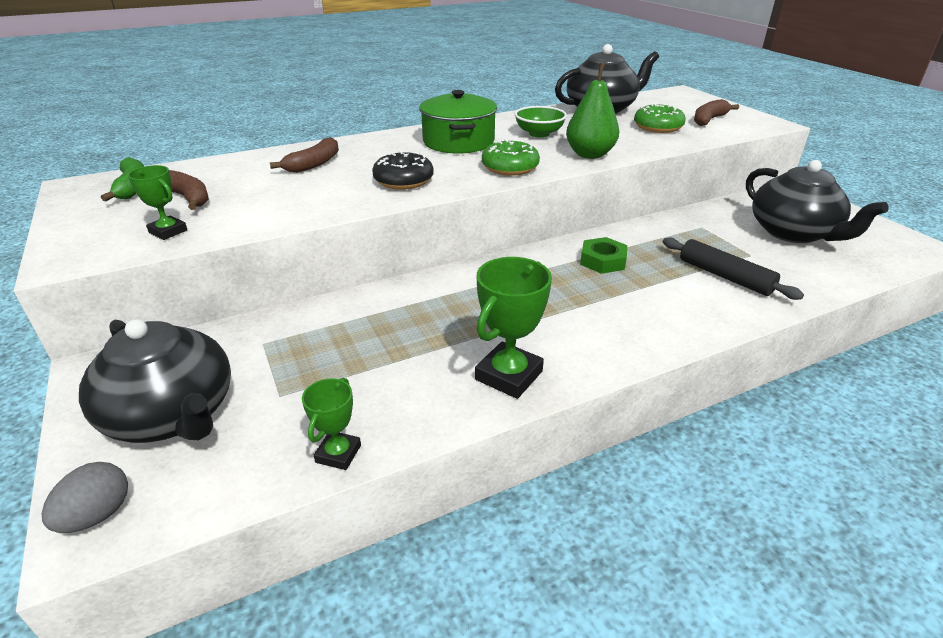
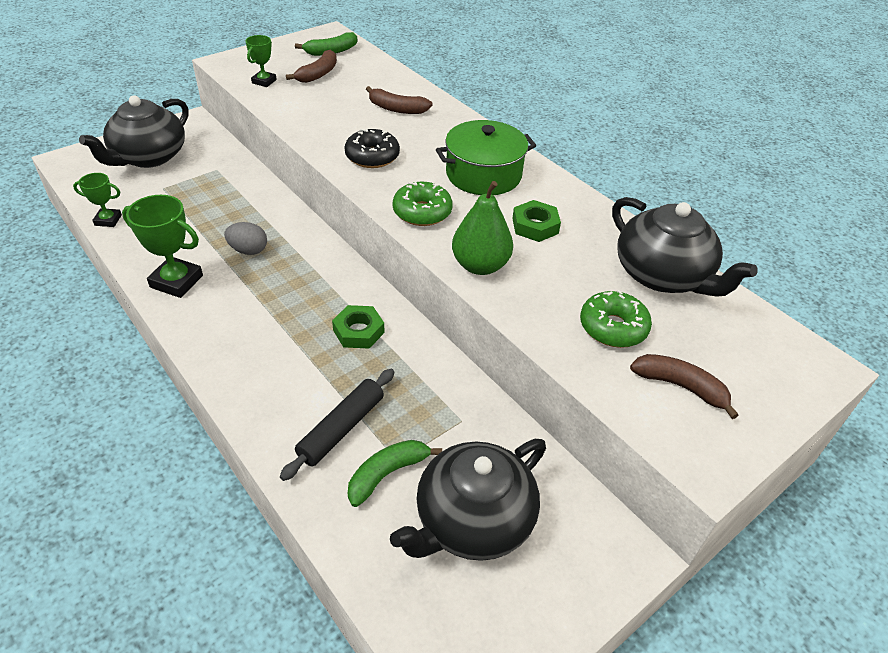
camera: 75 degrees right, 10 degrees up
(97, 515) = (78, 158): grey egg -> grey egg (248, 250)
(539, 133) = (535, 226): green bowl -> green nut
(765, 260) = (387, 474): none -> green banana

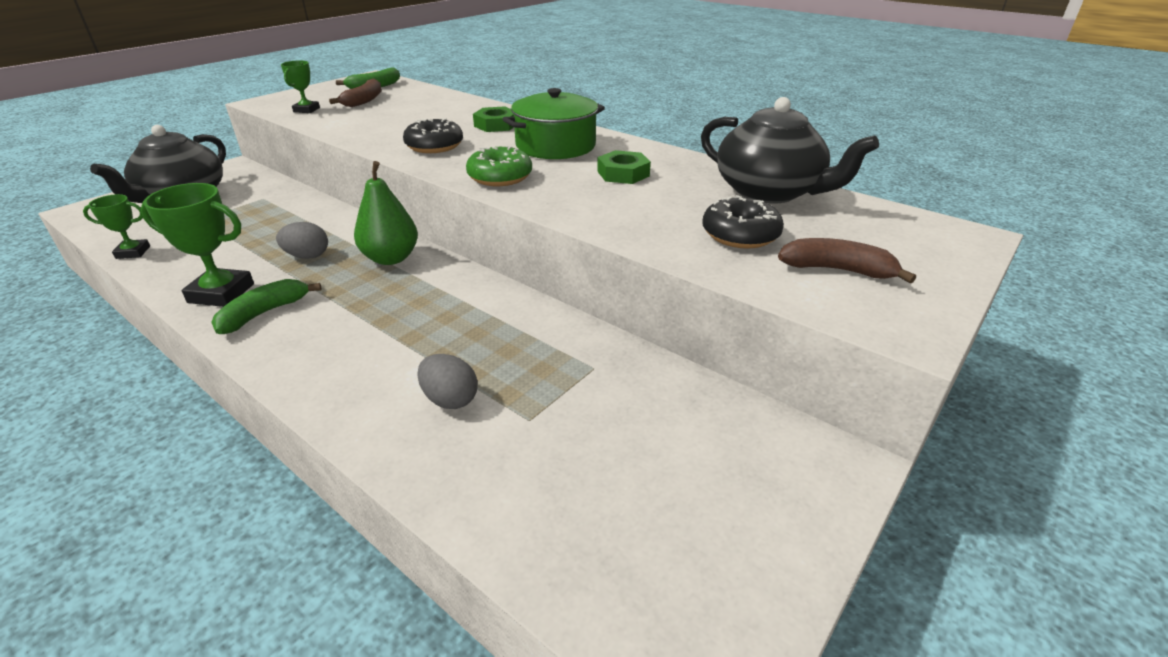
camera: 10 degrees left, 10 degrees down
(341, 428) = (450, 399): black rolling pin -> grey egg
(358, 331) = (450, 306): green nut -> green nut (496, 125)
(387, 474) = (520, 435): green banana -> green banana (264, 313)
(397, 109) = (451, 114): brown banana -> none
(472, 520) = (641, 464): black teapot -> none
(480, 265) = (577, 207): green pear -> green pear (391, 258)
(613, 327) = (740, 235): green donut -> black donut

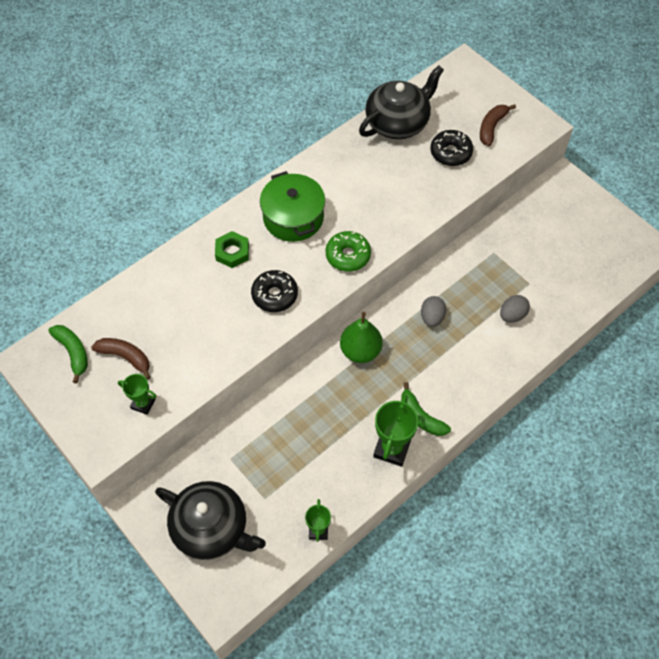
camera: 80 degrees left, 25 degrees up
(307, 256) = (347, 404): grey egg -> grey egg (432, 318)
(623, 173) = (355, 187): green nut -> none

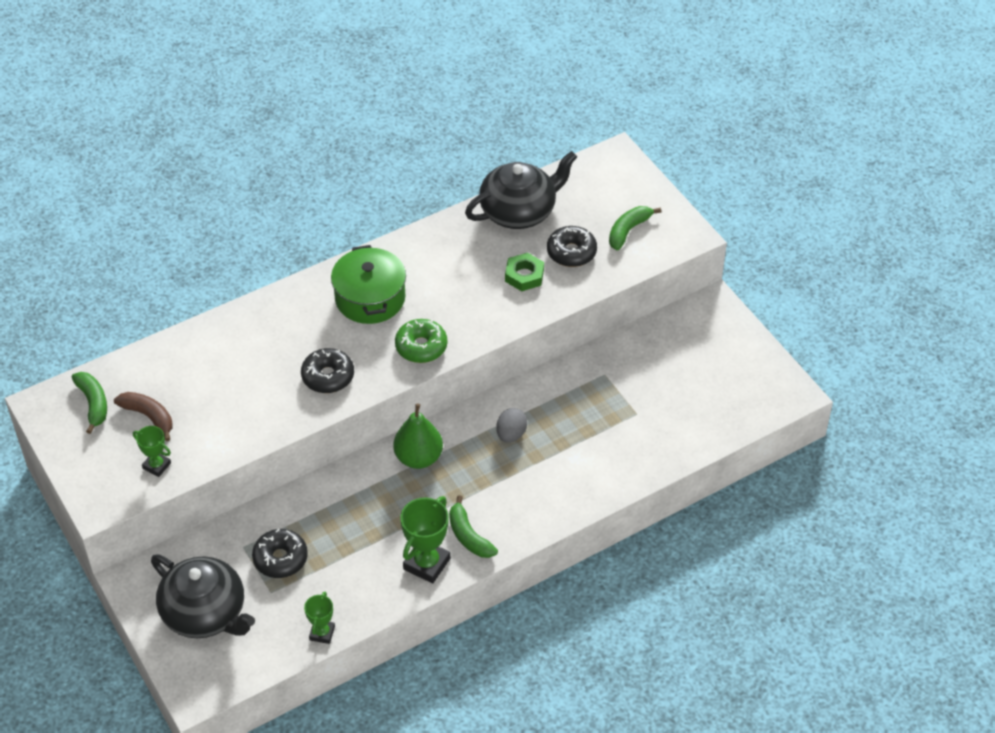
camera: 10 degrees right, 10 degrees down
(232, 252) = (292, 325): green nut -> green nut (524, 275)
(265, 464) = (280, 558): none -> black donut
(492, 127) = (628, 231): brown banana -> green banana
(512, 315) = (606, 445): grey egg -> none

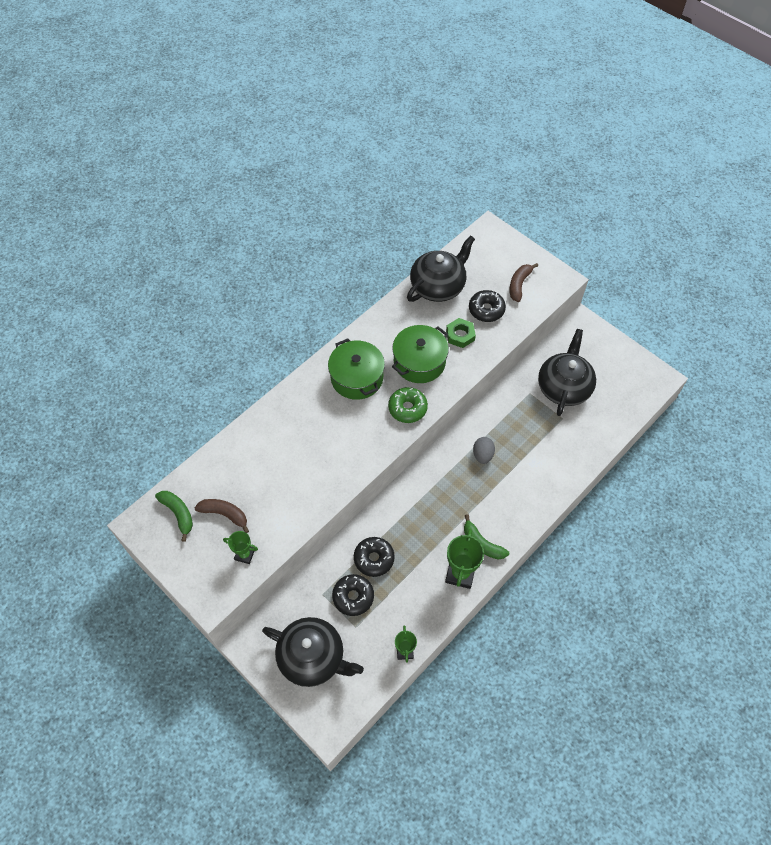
camera: 15 degrees left, 10 degrees up
(328, 376) = (348, 448): black donut -> black donut (374, 559)
(418, 458) = (424, 489): green pear -> none
(458, 296) = (419, 362): none -> green pot
(628, 231) = (519, 285): green banana -> brown banana
(654, 377) = (564, 387): none -> black teapot

